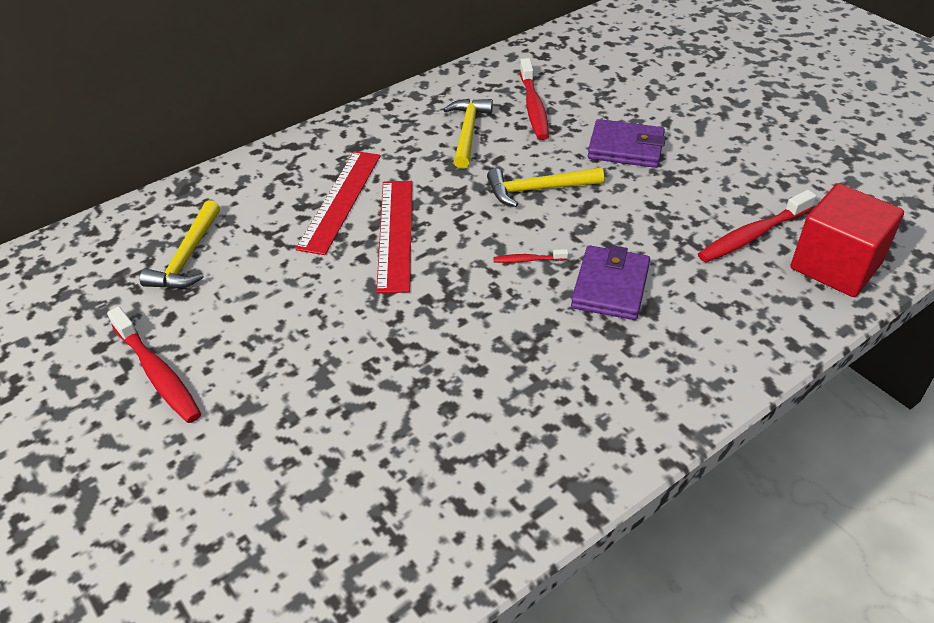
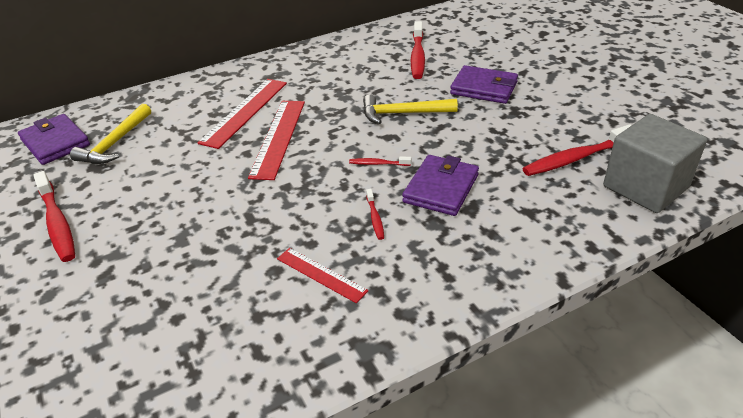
camera: 10 degrees right, 5 degrees down
(107, 262) = (55, 142): none -> purple wallet
(468, 132) = (360, 71): yellow hammer -> none
(504, 407) = (321, 274): none -> red ruler
(545, 331) = (375, 218): none -> red toothbrush
(835, 266) = (645, 187): red cube -> grey cube

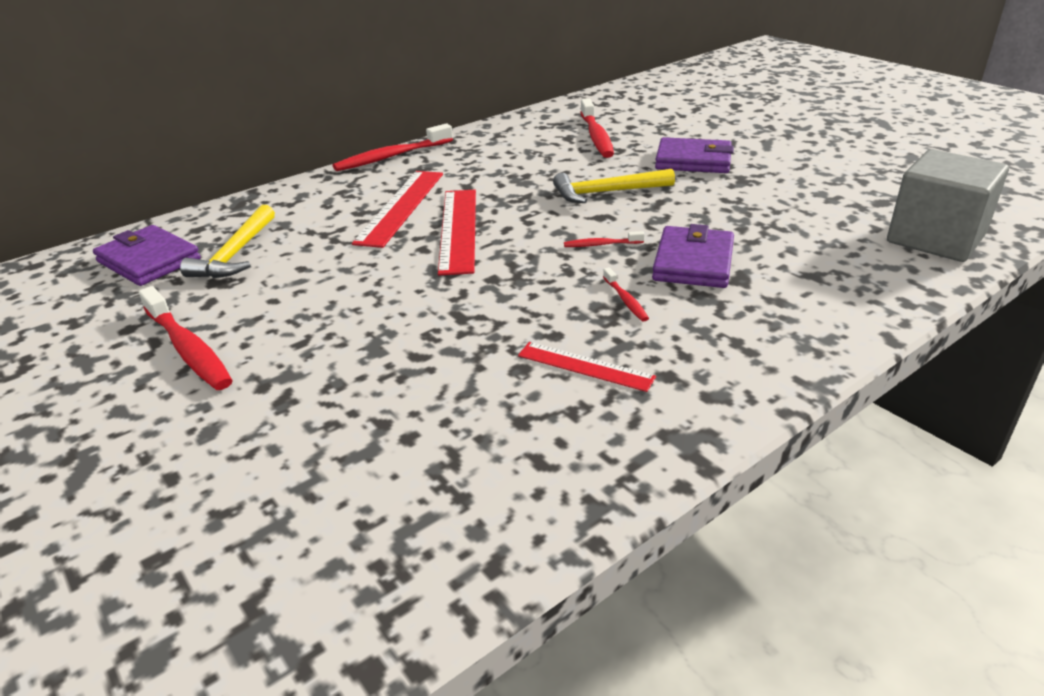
camera: 10 degrees left, 5 degrees down
(575, 158) = (839, 218): red toothbrush -> red toothbrush (391, 157)

